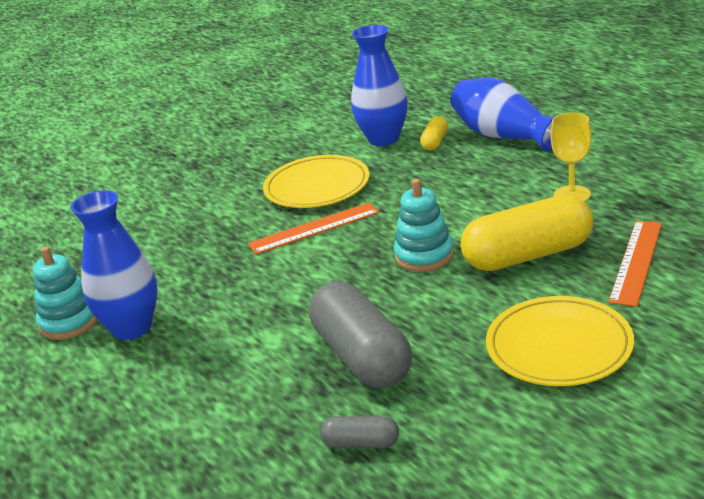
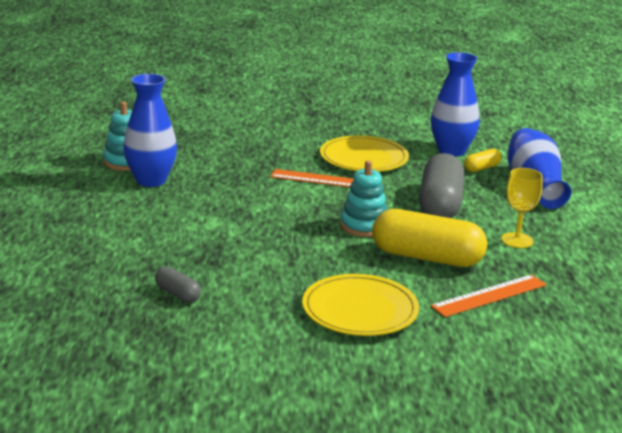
camera: 30 degrees right, 5 degrees down
(362, 356) = (244, 256): grey capsule -> grey capsule (440, 205)

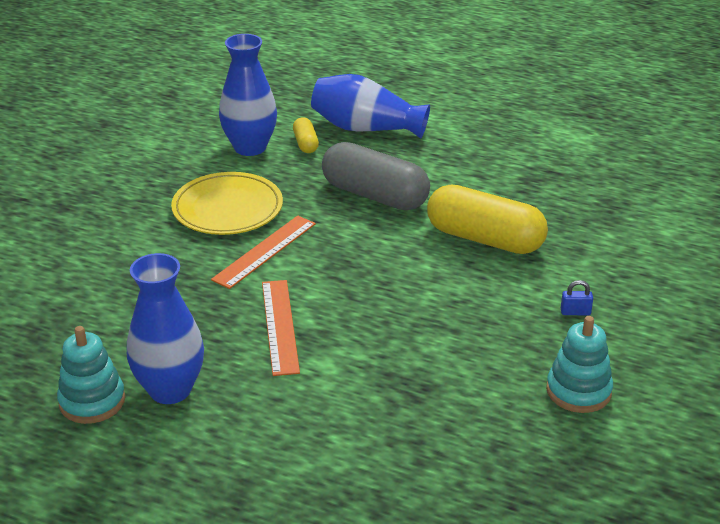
camera: 65 degrees left, 10 degrees up
(177, 294) = (490, 433): grey capsule -> none
(360, 311) = (575, 312): yellow plate -> blue padlock
(364, 226) = (395, 257): turquoise stacking toy -> turquoise stacking toy (578, 391)
(427, 257) = (485, 239): yellow capsule -> yellow capsule turned 75 degrees clockwise
(489, 295) = (575, 227): orange ruler -> orange ruler (280, 326)
(517, 240) = (475, 177): yellow goblet -> none

